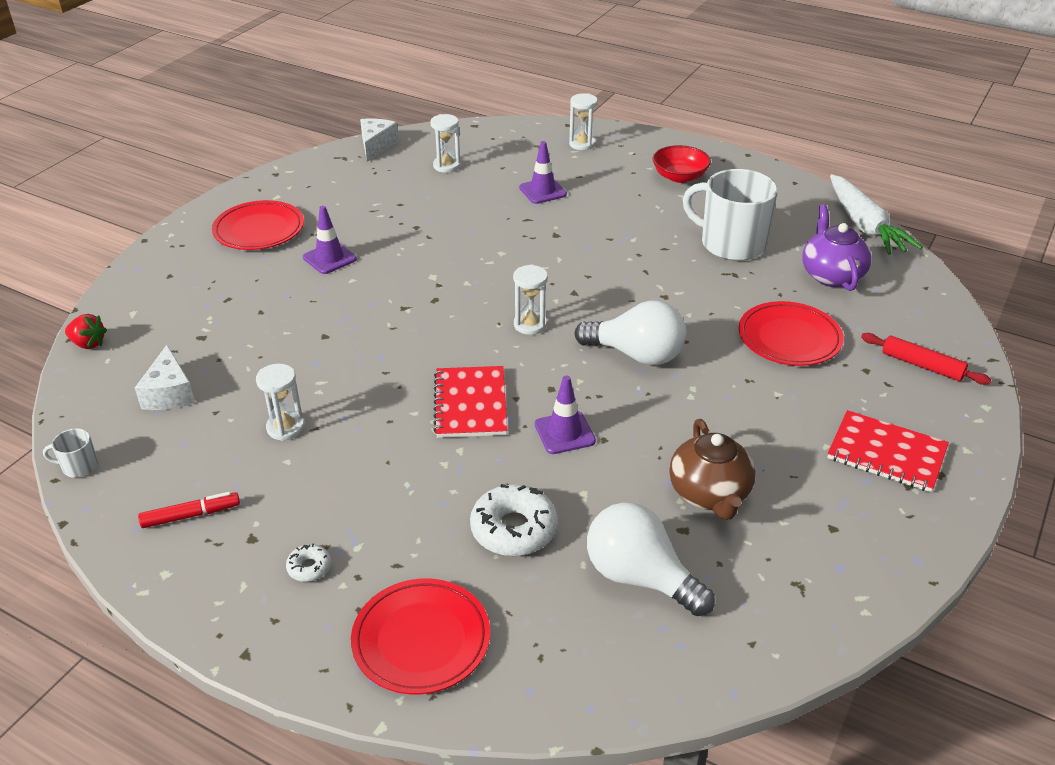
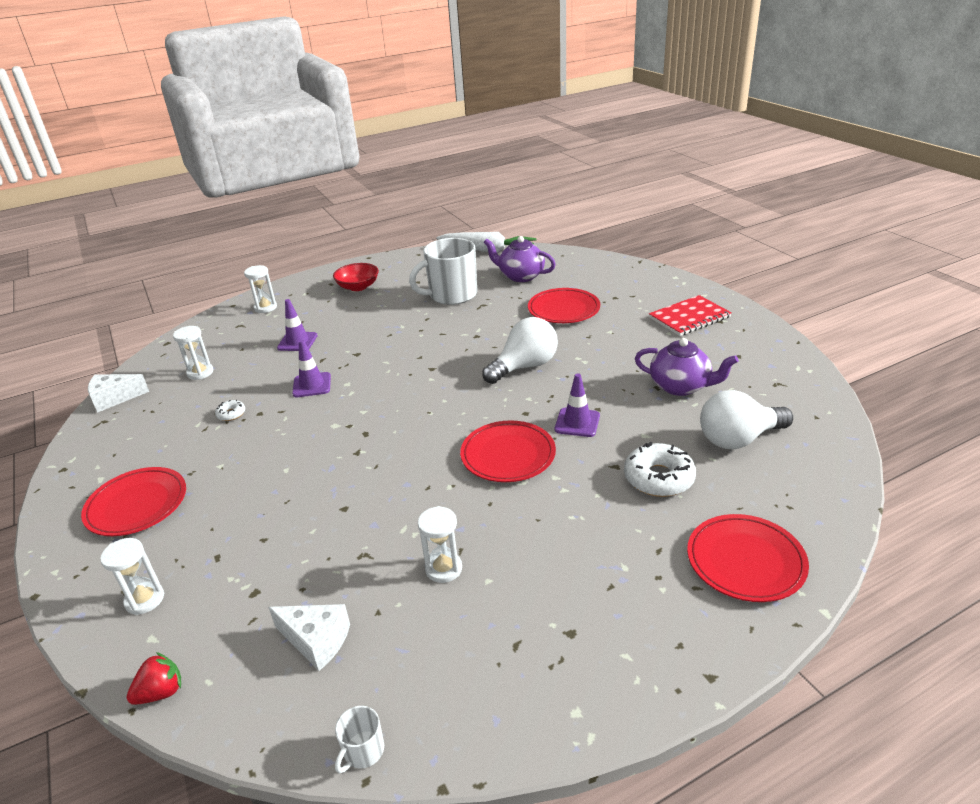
camera: 55 degrees left, 5 degrees down
(191, 515) = (509, 670): red marker -> none
(309, 567) = (630, 604): white donut -> white donut (231, 414)
(329, 258) = (239, 473): purple traffic cone -> purple traffic cone (312, 385)
(376, 146) = (114, 398): white cheese -> white cheese turned 60 degrees counterclockwise
(470, 404) = (508, 455): red notebook -> red plate
(530, 325) = (446, 399): white hourglass -> white hourglass (144, 599)
(710, 494) = (681, 386): brown teapot -> purple teapot
(922, 365) = (626, 281): red rolling pin -> none

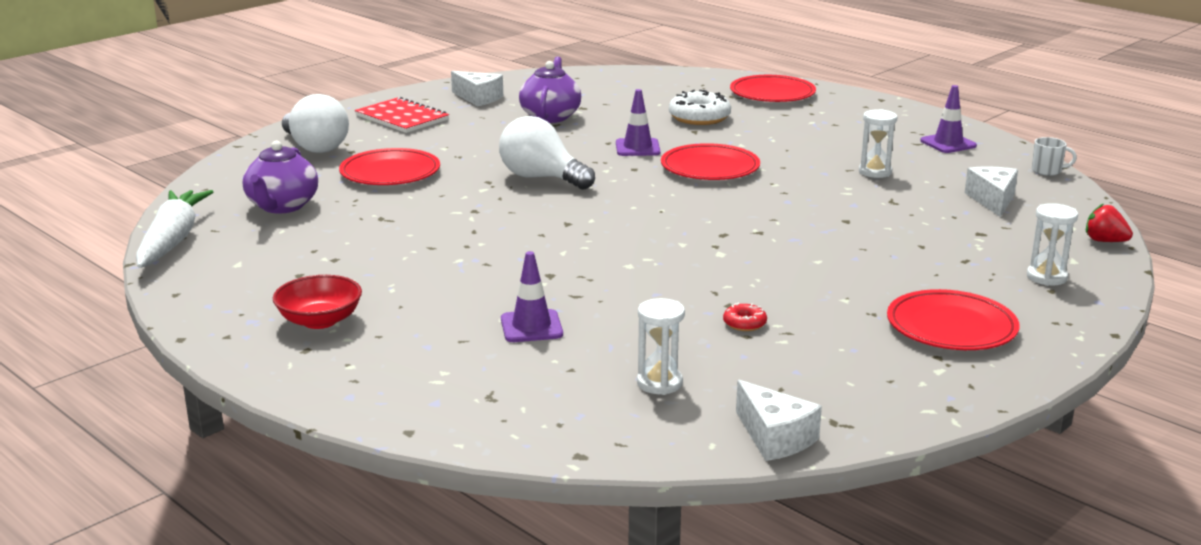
camera: 110 degrees left, 10 degrees down
(231, 414) = (744, 323): white donut -> red donut
(265, 308) = (415, 390): white hourglass -> none
(312, 385) = (644, 287): purple traffic cone -> purple traffic cone (948, 143)
(451, 295) = (350, 242): white mug -> none
(738, 439) = (625, 97): white light bulb -> white light bulb (315, 147)
(742, 354) = (478, 98): none -> white cheese

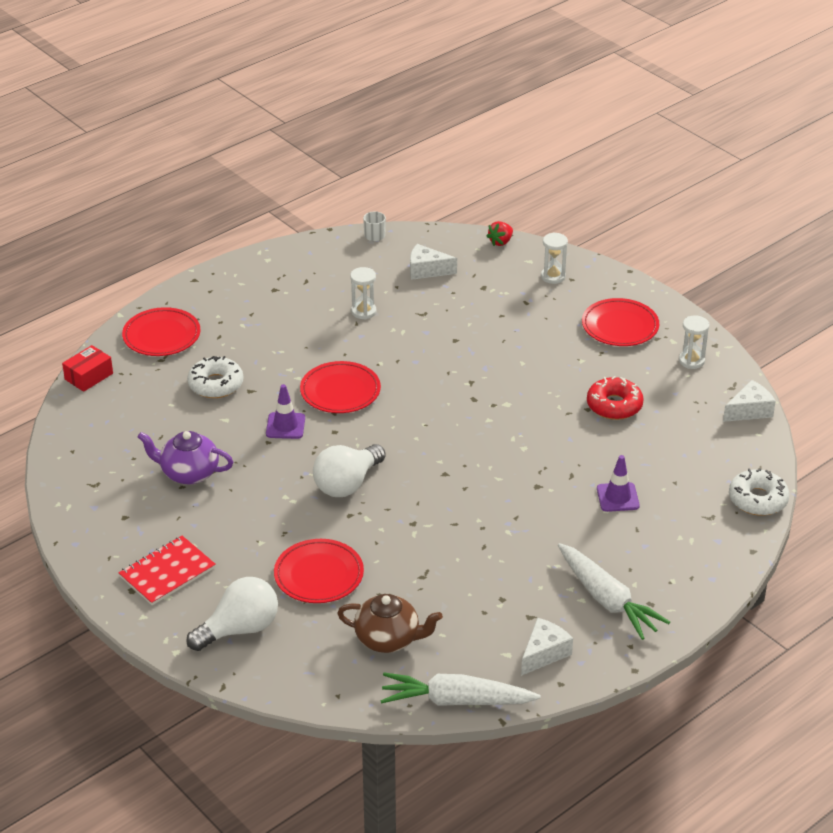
camera: 85 degrees left, 15 degrees up
(282, 206) = (388, 639): purple teapot -> brown teapot
(320, 320) = (607, 599): red bowl -> white carrot
(478, 98) = (119, 519): white cheese -> white cheese (544, 653)
(536, 439) = (757, 499): none -> white donut
(659, 383) = (691, 447): white hourglass -> white hourglass (691, 361)
(692, 75) = (89, 376): none -> red box
(744, 323) = (614, 405): red donut -> red donut, size x2.03
(948, 143) = (309, 267): purple traffic cone -> none

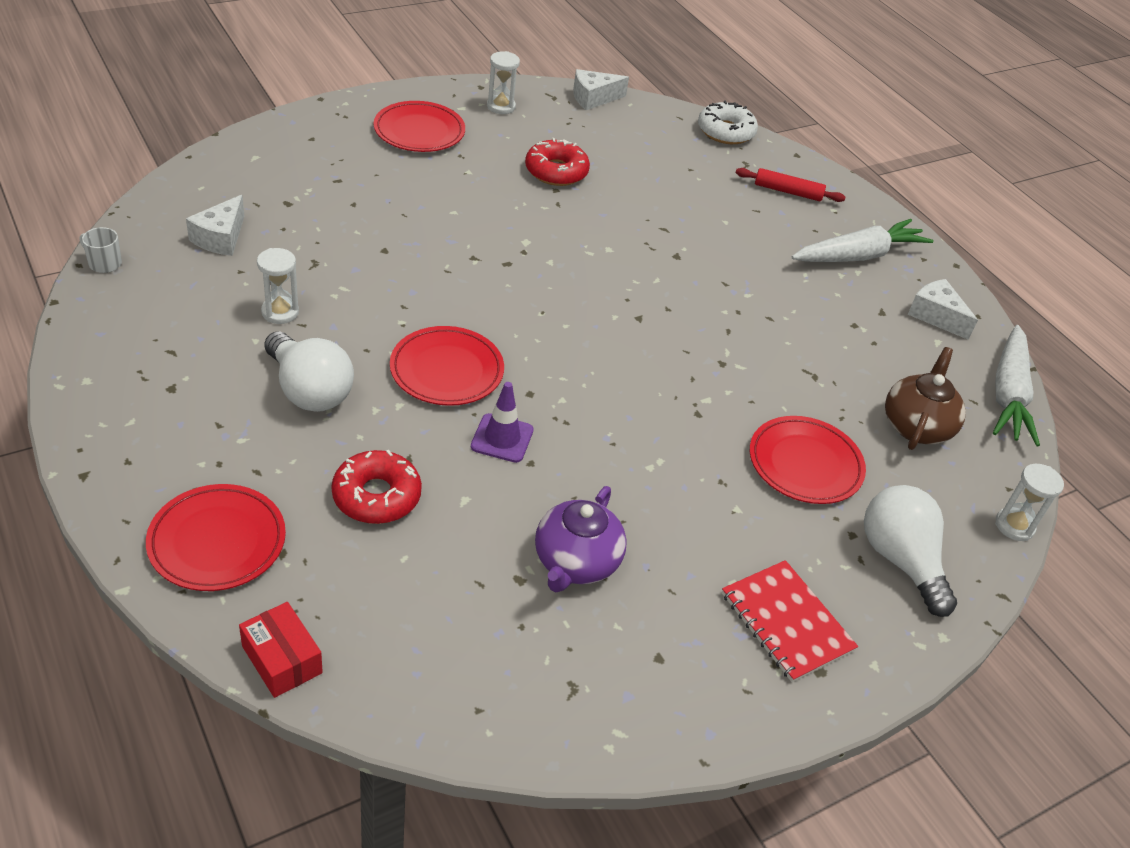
camera: 85 degrees left, 5 degrees up
(216, 384) = (376, 496): white donut -> red donut
(347, 484) = (638, 403): white light bulb -> white light bulb (309, 391)
(500, 242) = (199, 167): red strawberry -> none
(553, 276) = (298, 149): white hourglass -> white hourglass (1014, 526)
(617, 497) = (706, 209): purple traffic cone -> none
(682, 548) = (788, 192): none -> red rolling pin
(749, 411) = (593, 98): white cheese -> white cheese turned 90 degrees counterclockwise

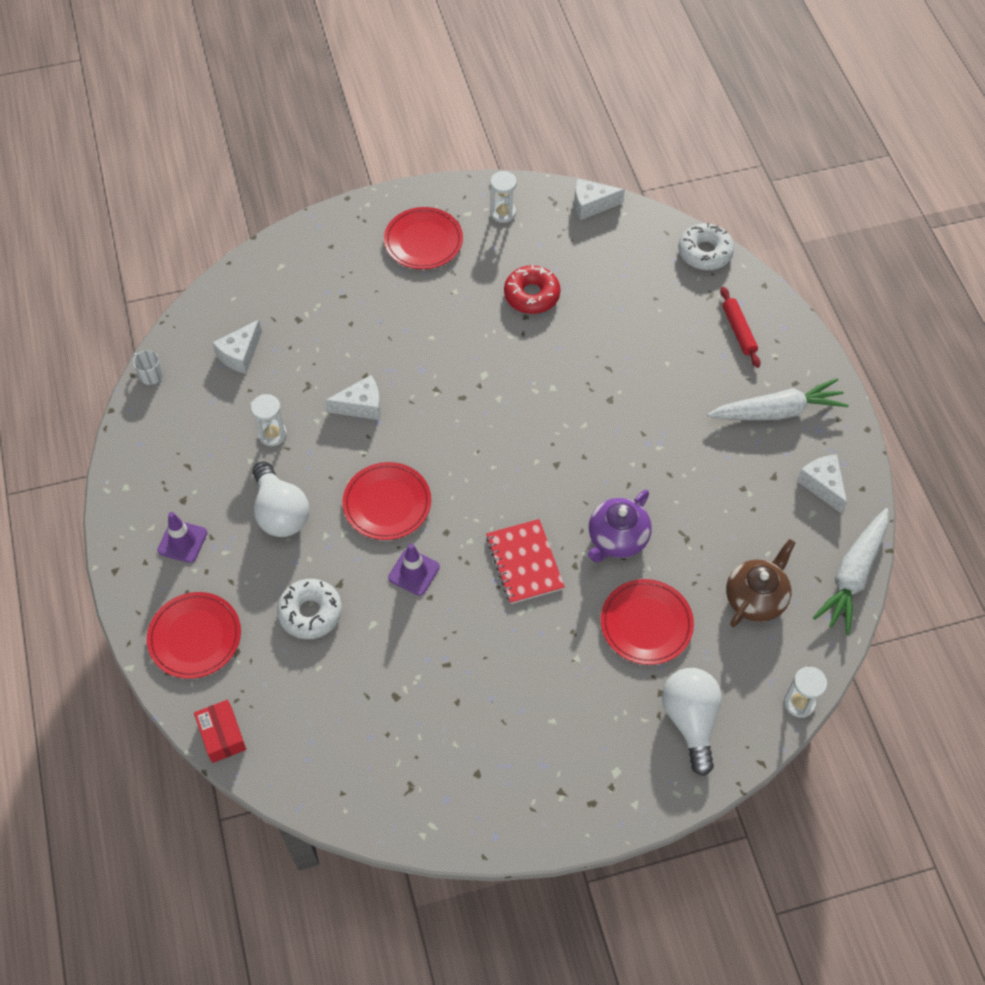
camera: 20 degrees right, 15 degrees up
(179, 433) = (182, 541): none -> purple traffic cone
(376, 496) = (310, 613): red donut -> white donut
(387, 278) = (361, 406): none -> white cheese
(575, 563) = (439, 688): purple teapot -> purple teapot (617, 539)
(786, 622) = (580, 760): red notebook -> red notebook (524, 562)
(788, 192) = (738, 331): red rolling pin -> red rolling pin turned 45 degrees clockwise

